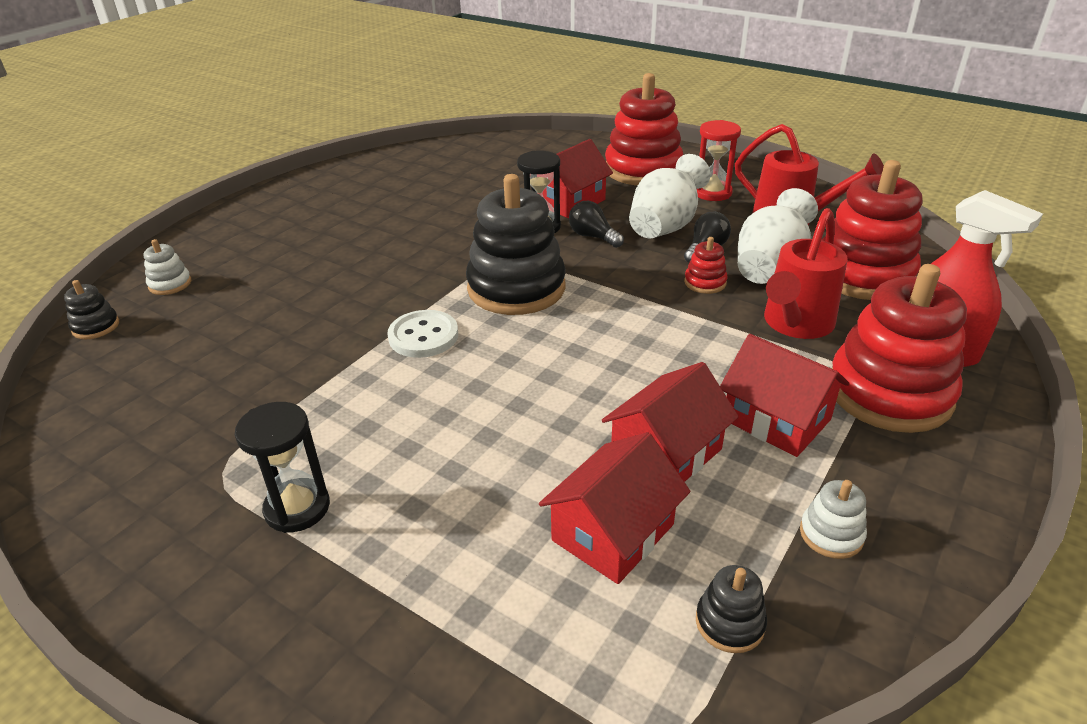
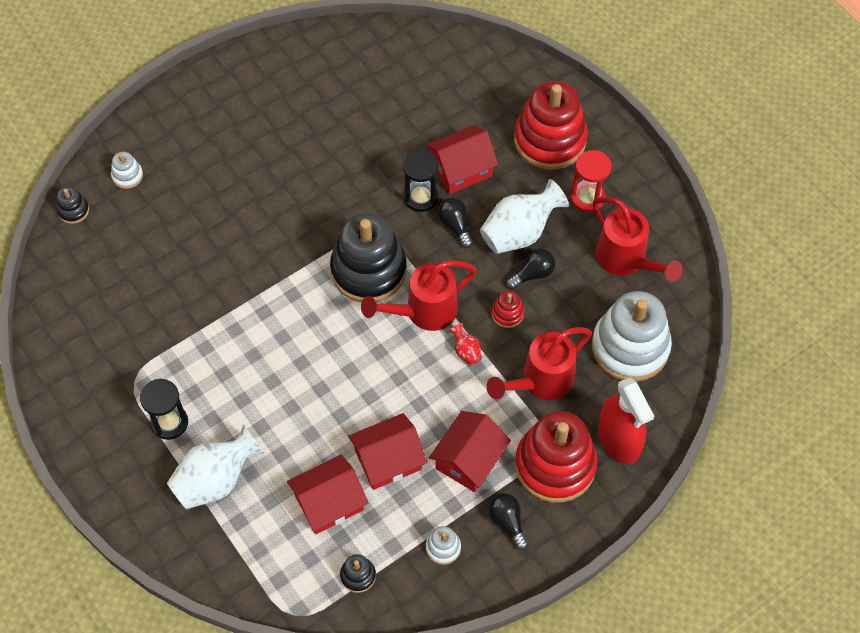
camera: 20 degrees right, 25 degrees up
(423, 336) = (285, 300): white button -> none
(607, 304) = (424, 312): none -> red watering can
(684, 322) = (466, 351): none -> red vase
(770, 268) = (566, 314): white vase -> white vase (216, 480)
(776, 419) = (469, 459): red house -> red house turned 60 degrees clockwise
(862, 274) = (630, 347): red stacking toy -> white stacking toy
(891, 472) = (507, 522): none -> black light bulb

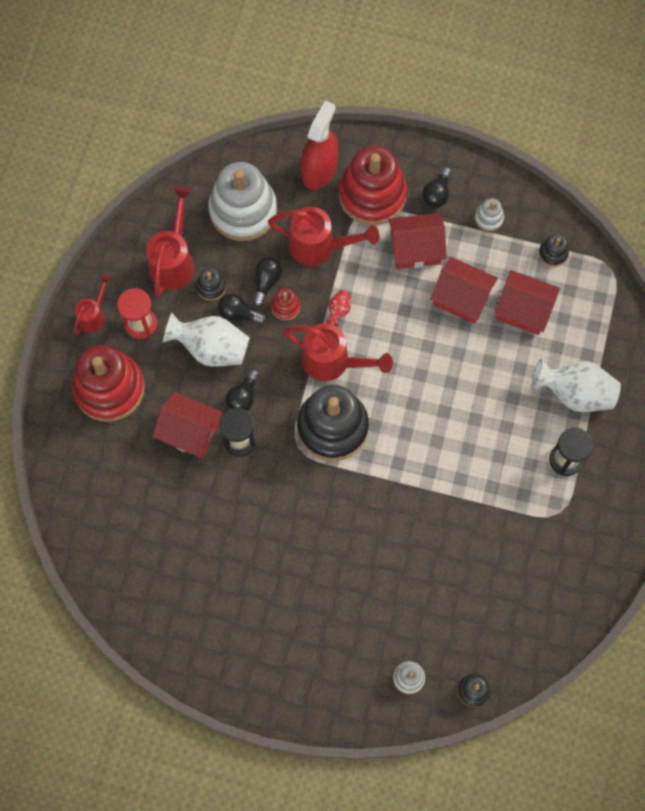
camera: 130 degrees left, 10 degrees up
(543, 315) = (266, 282): none -> black light bulb
(576, 271) = (211, 287): none -> black stacking toy
(625, 171) = (94, 315): none -> red watering can

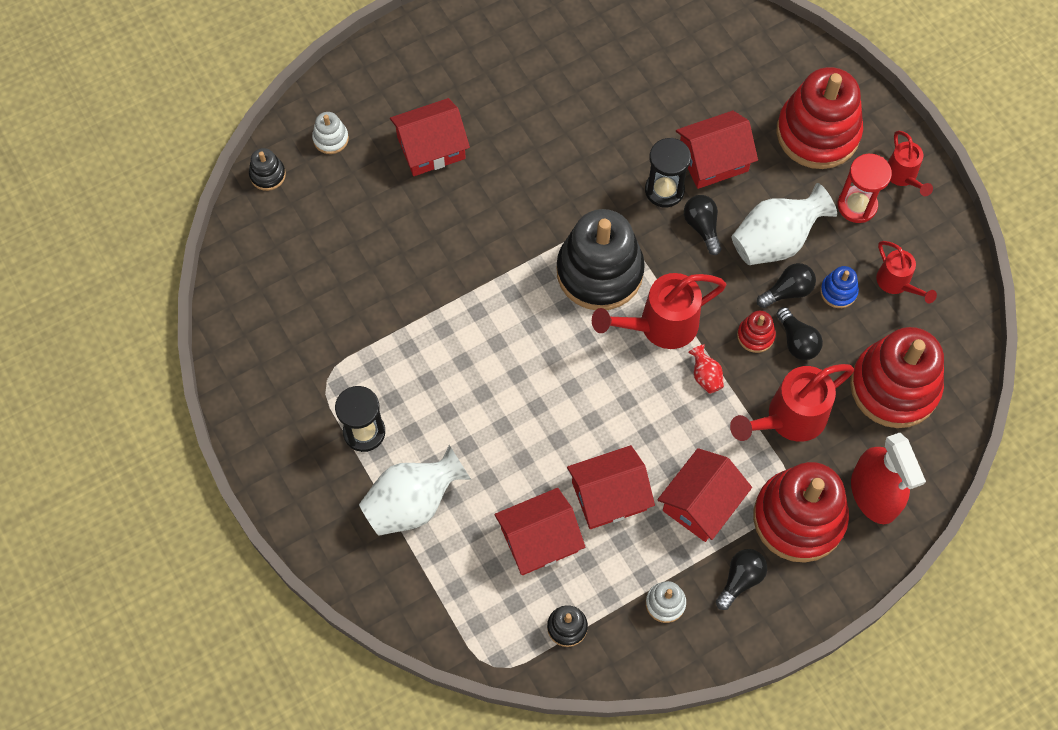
camera: 135 degrees right, 5 degrees down
(174, 261) = (896, 283): red watering can -> red watering can, size x0.59
(211, 287) = (838, 291): black stacking toy -> blue stacking toy
(243, 210) = (894, 387): white stacking toy -> red stacking toy
(351, 608) = (431, 148): none -> red house
(437, 194) = (740, 580): black light bulb -> black light bulb turned 60 degrees clockwise

